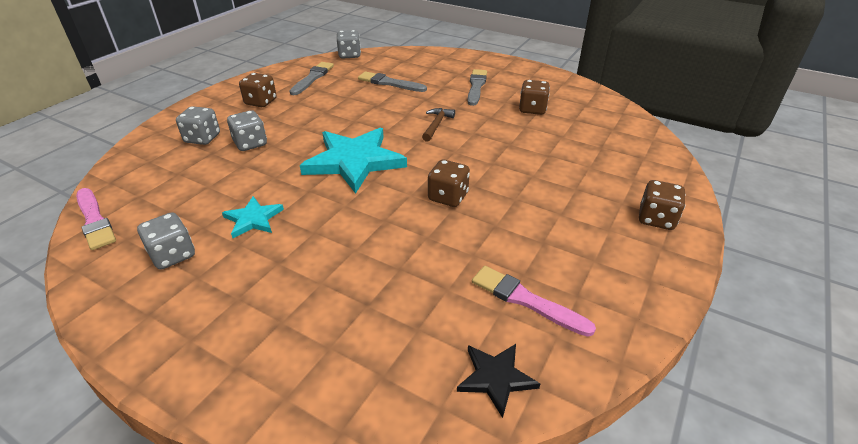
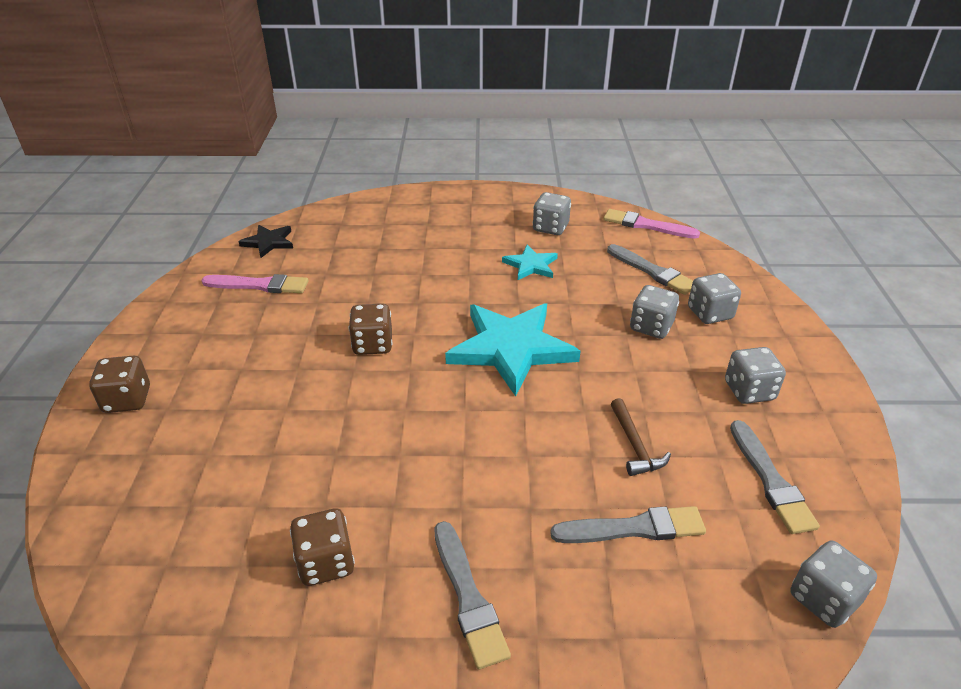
camera: 150 degrees right, 0 degrees up
(178, 177) = (652, 271): none -> grey brush
(261, 102) = (749, 391): brown dice -> grey dice
(436, 125) = (464, 450): brown hammer -> brown hammer (635, 445)

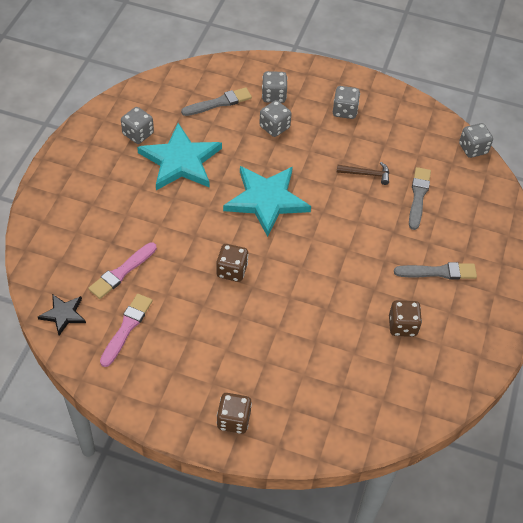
camera: 75 degrees left, 15 degrees up
(531, 265) = (180, 161): turquoise star -> turquoise star, size x2.00
(646, 225) = (163, 82): pink brush -> pink brush (122, 272)
(770, 480) = (406, 133): grey brush -> none

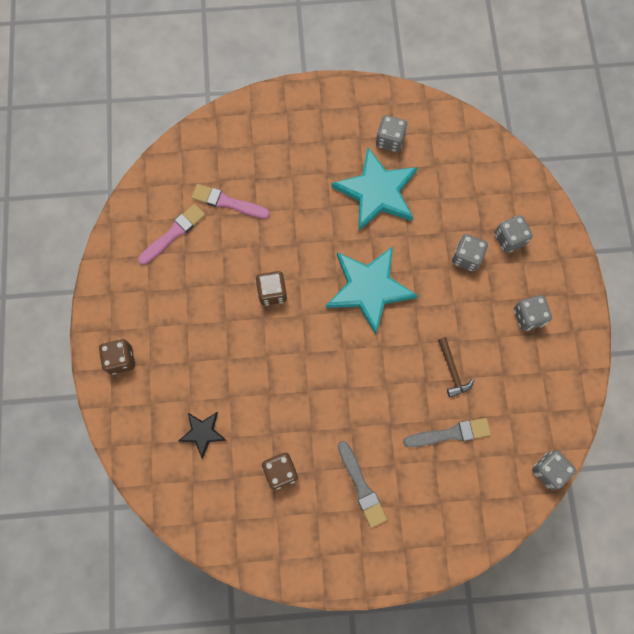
camera: 70 degrees right, 20 degrees up
(63, 314) = (165, 178): black star -> black star (203, 433)
(126, 328) = (173, 233): pink brush -> pink brush turned 45 degrees counterclockwise
(219, 103) = (470, 192): grey brush -> none

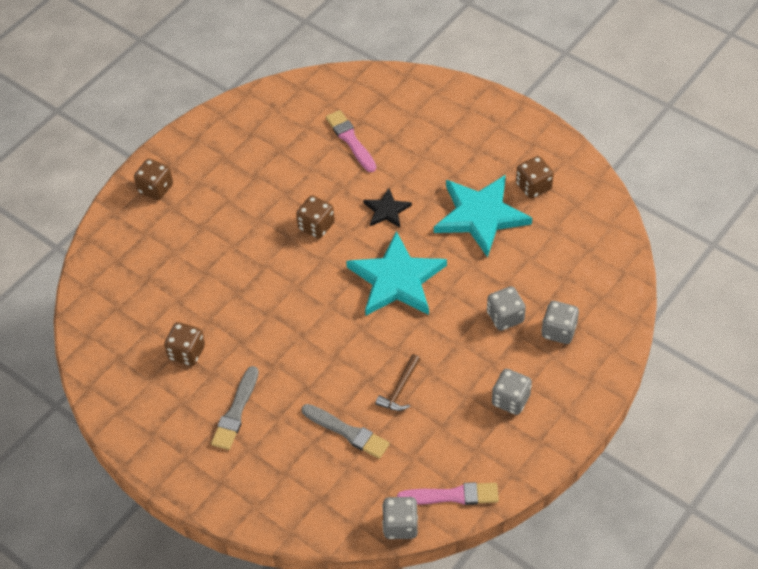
camera: 45 degrees right, 20 degrees down
(173, 233) = (286, 132): pink brush -> pink brush (452, 495)
(203, 433) = (160, 281): black star -> black star (387, 210)
(390, 140) = (533, 186): grey dice -> brown dice

